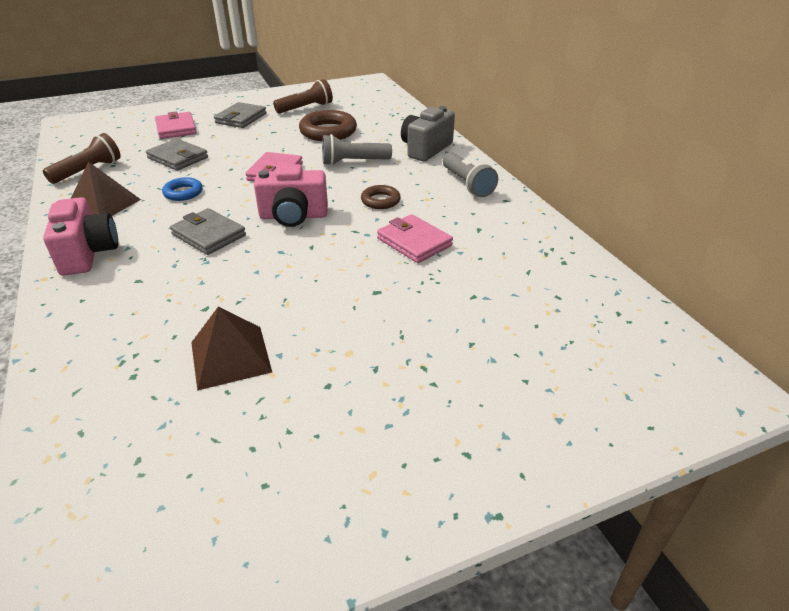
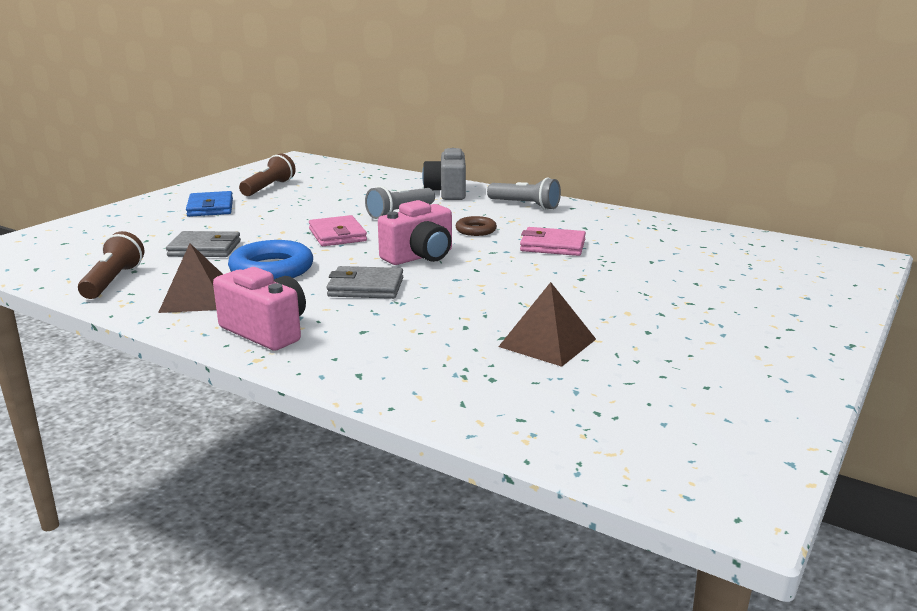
camera: 35 degrees left, 15 degrees down
(176, 128) = (148, 229): pink wallet -> none
(183, 193) = (272, 269): blue ring -> blue ring, size x1.78
(241, 118) = (210, 208): grey wallet -> blue wallet
(328, 131) = (330, 199): brown ring -> none

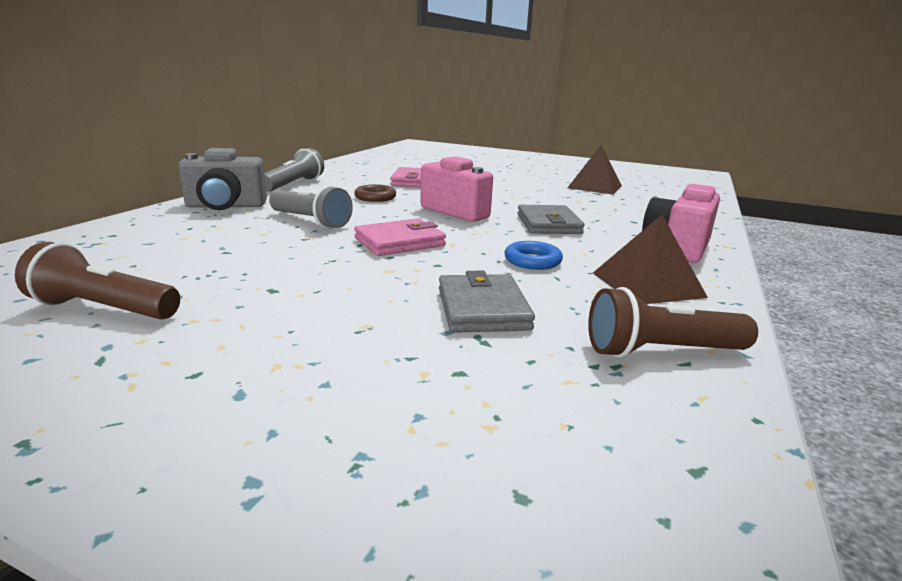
camera: 100 degrees left, 0 degrees up
(210, 208) = (236, 345): blue wallet -> none
(272, 269) = (532, 261): blue ring -> blue ring, size x0.56

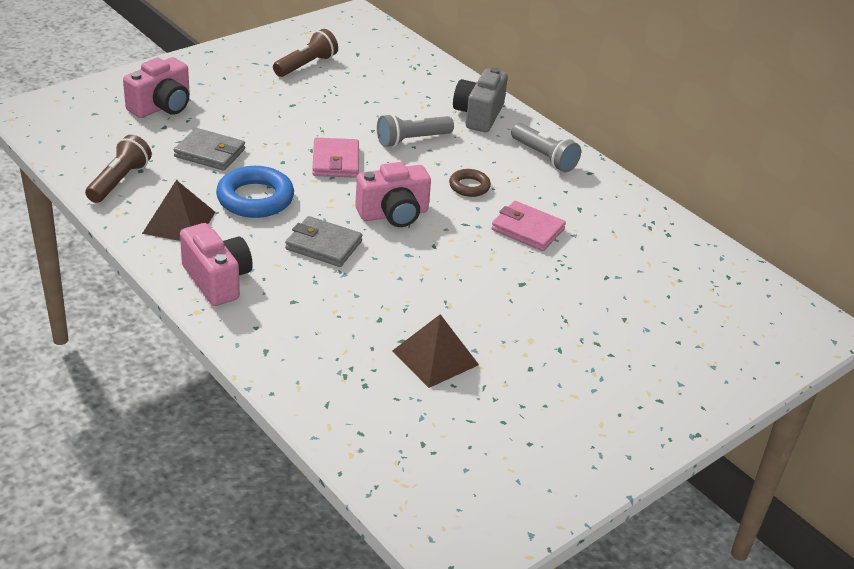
camera: 115 degrees right, 15 degrees up
(389, 403) = (162, 107): none -> pink camera
(532, 261) = (255, 198): blue ring -> blue ring, size x1.78

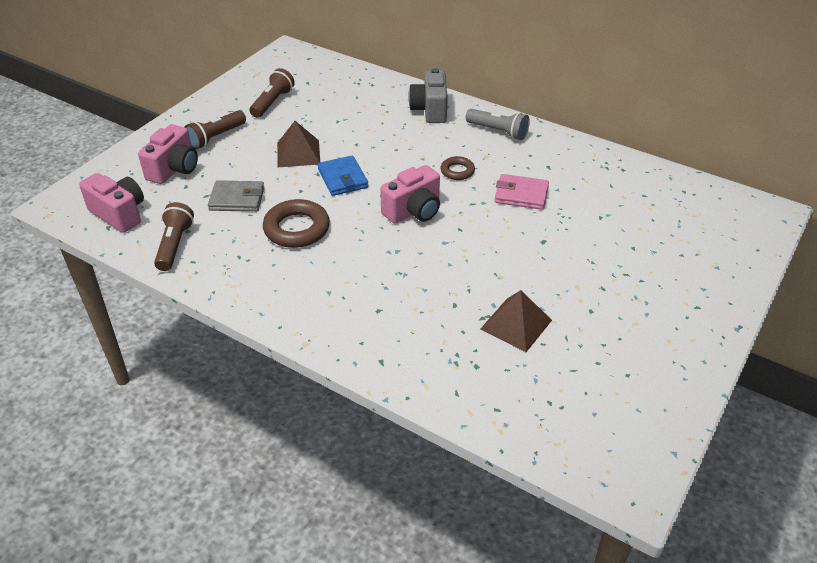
camera: 15 degrees left, 5 degrees up
(179, 222) = (246, 268): brown pyramid -> brown pyramid (298, 153)
(217, 280) = (306, 310): pink camera -> pink camera (119, 214)
(224, 86) = (216, 137): none -> brown flashlight
(255, 198) = (297, 229): blue ring -> brown ring
(323, 245) = (374, 254): grey wallet -> none
(335, 161) = (343, 178): pink wallet -> blue wallet
(412, 140) = (391, 144): grey flashlight -> none

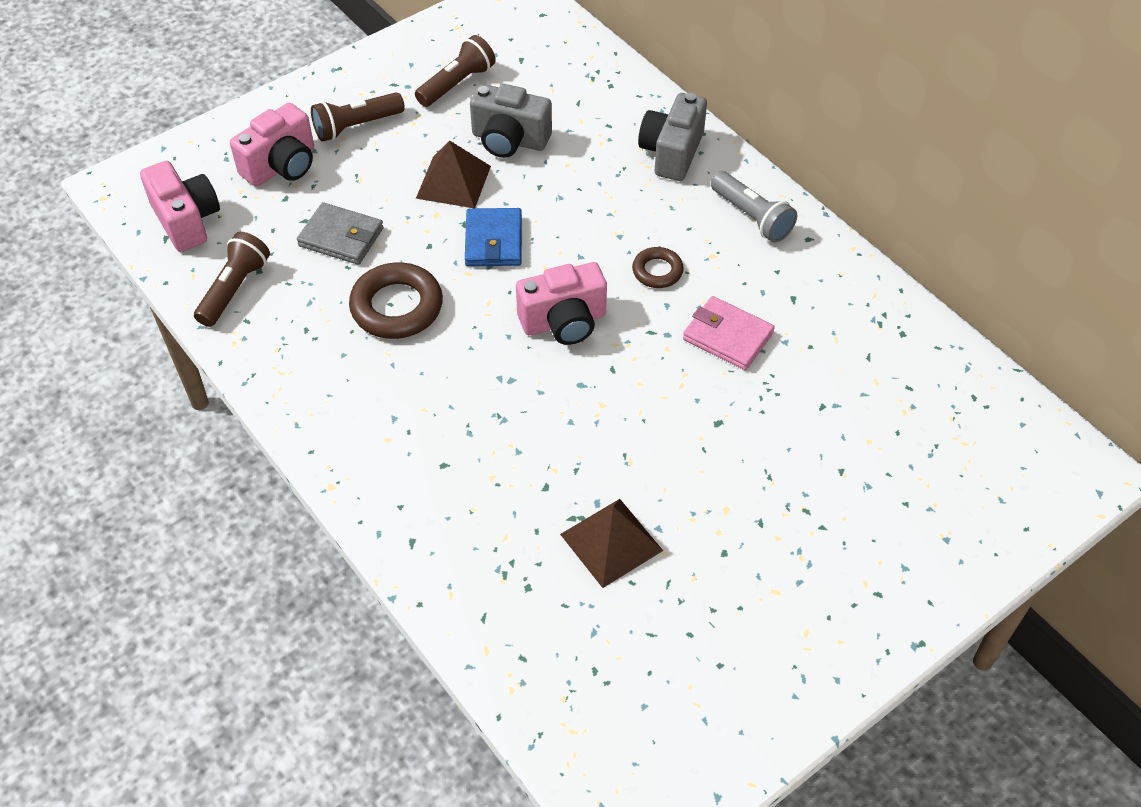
camera: 20 degrees right, 10 degrees up
(323, 124) = (509, 140): none -> grey camera

